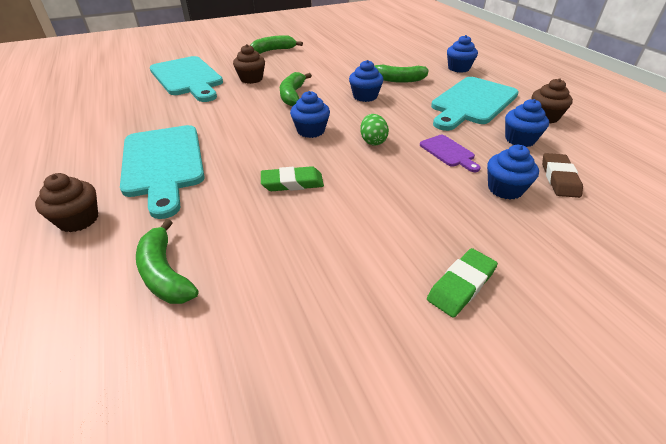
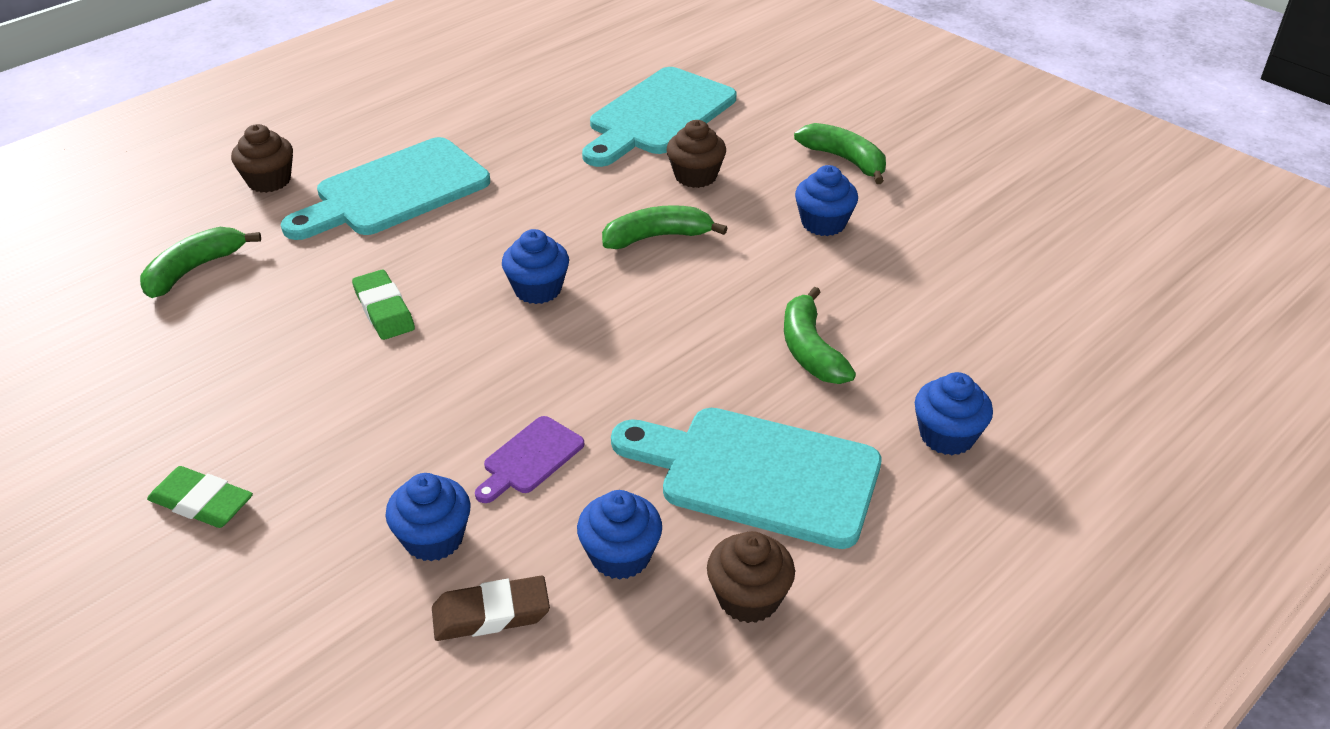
camera: 70 degrees right, 0 degrees up
(365, 96) = (701, 321): blue cupcake -> blue cupcake (823, 223)
(373, 141) = (532, 363): green egg -> none

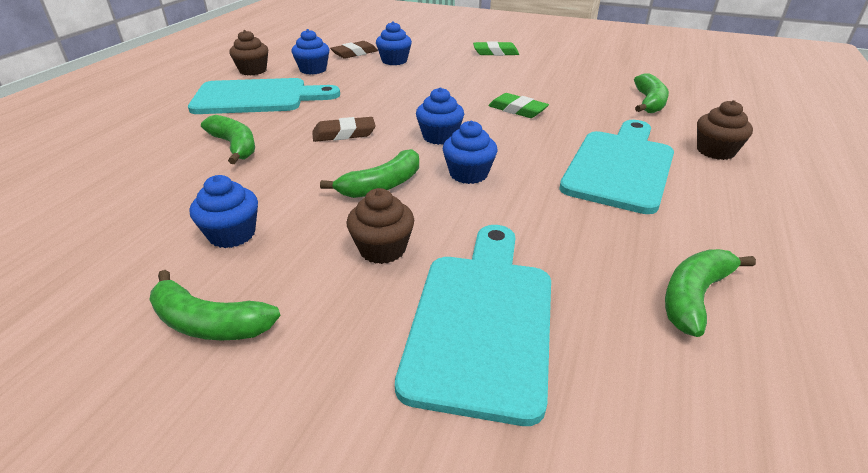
camera: 155 degrees right, 5 degrees down
(504, 93) = (694, 297): none -> green banana
(530, 458) = (375, 82): purple cutting board -> none
(656, 332) = (344, 134): none -> brown eraser
(947, 436) = (145, 128): blue cupcake -> blue cupcake (468, 174)

